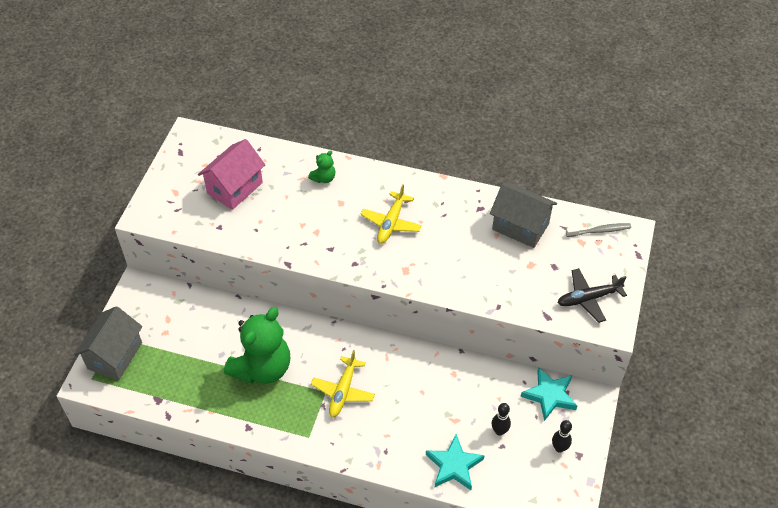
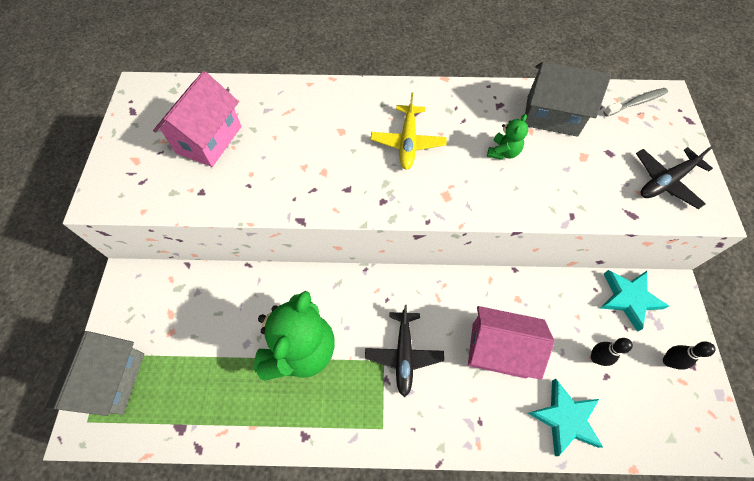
camera: 15 degrees left, 10 degrees up
(324, 178) = (312, 107): green teddy bear -> green teddy bear (503, 152)
(343, 391) = (404, 354): yellow plane -> black plane
(421, 406) = (498, 350): none -> pink house

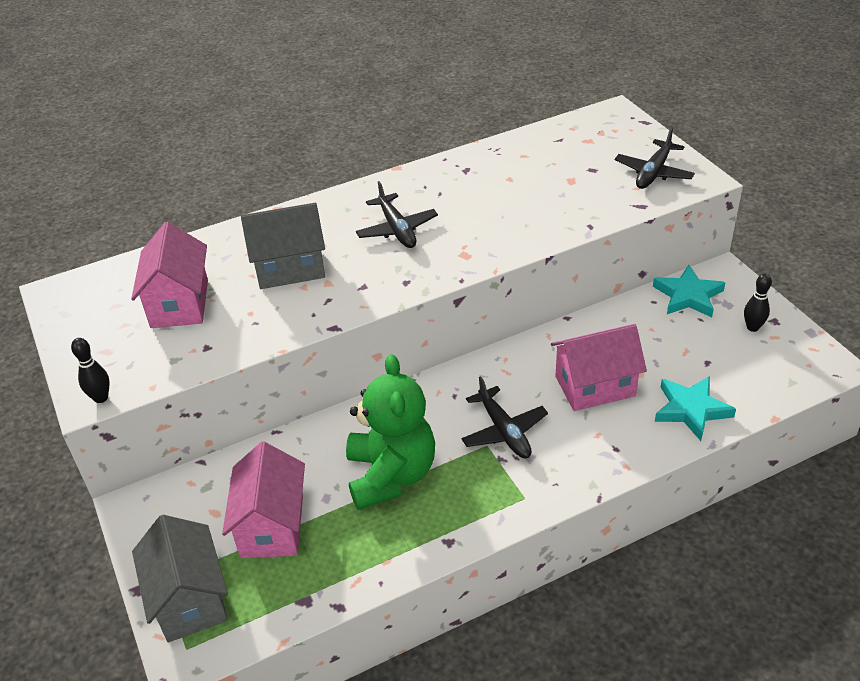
camera: 25 degrees left, 20 degrees down
(198, 348) = (272, 526): none -> pink house
(408, 142) = (397, 229): yellow plane -> black plane
(503, 152) = (495, 203): green teddy bear -> none
(552, 116) = (521, 161): grey house -> grey house (290, 268)
(596, 358) = (688, 353): black bowling pin -> black bowling pin (101, 398)
(636, 103) = (591, 125): grey toothbrush -> none

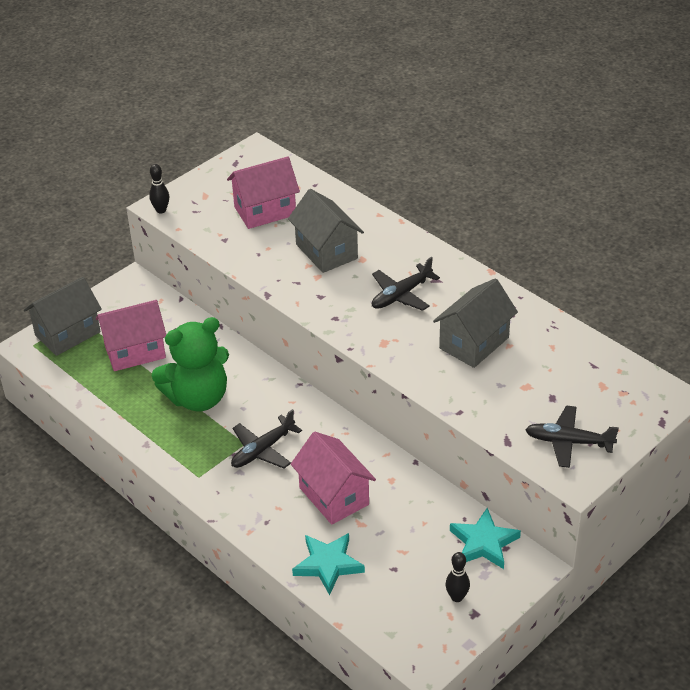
camera: 70 degrees right, 0 degrees up
(495, 198) = (474, 343): none -> grey house

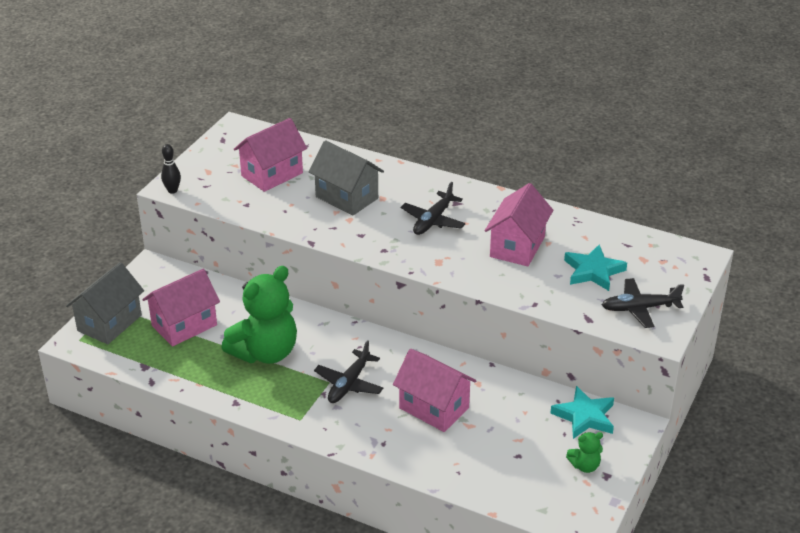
camera: 20 degrees left, 5 degrees down
(328, 564) = (458, 466): turquoise star -> turquoise star (593, 271)
(457, 597) = (585, 466): black bowling pin -> green teddy bear
(474, 343) = (517, 247): grey house -> pink house

